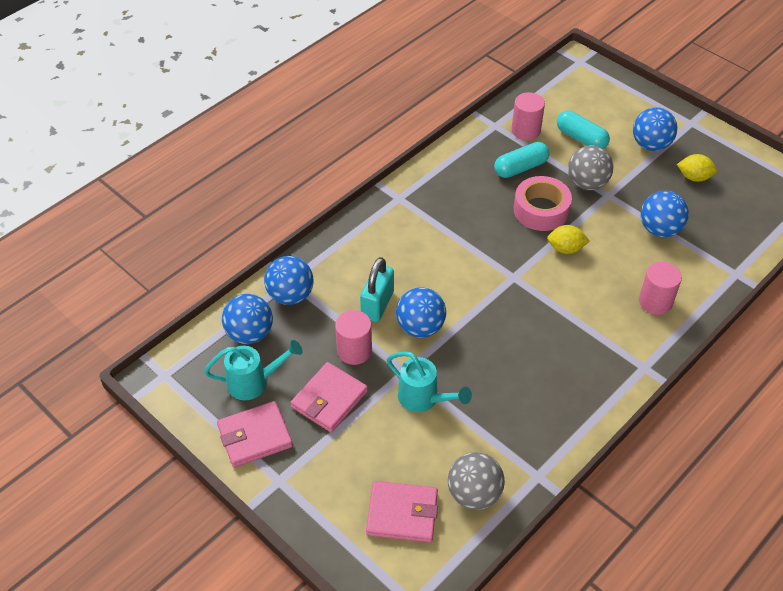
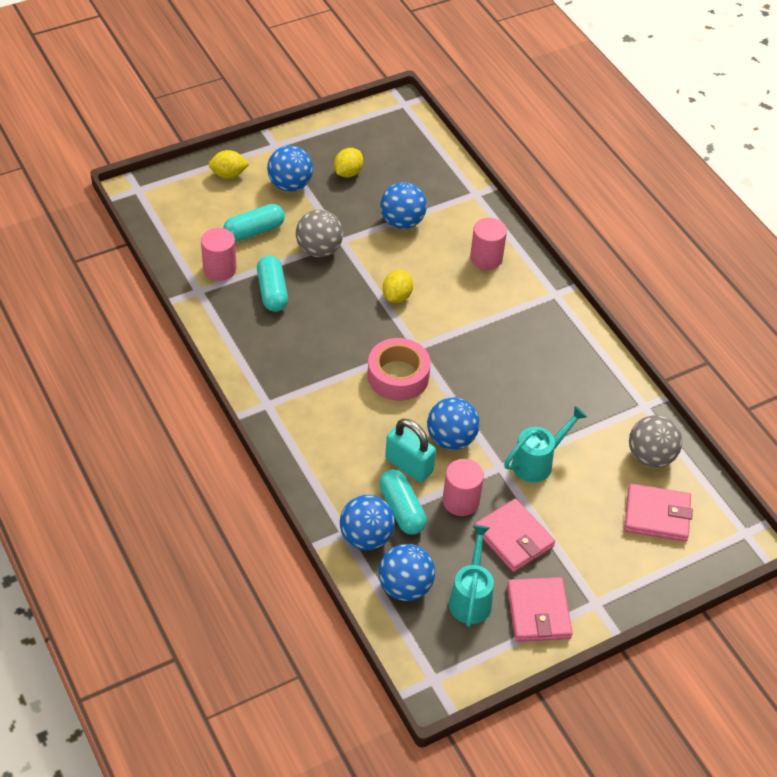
camera: 75 degrees left, 0 degrees up
(328, 312) = (402, 509): none -> turquoise capsule
(402, 514) = (657, 515): pink wallet -> pink wallet turned 75 degrees clockwise
(541, 210) = (338, 296): pink tape -> pink tape (398, 376)
(635, 105) = (228, 174): none -> yellow lemon

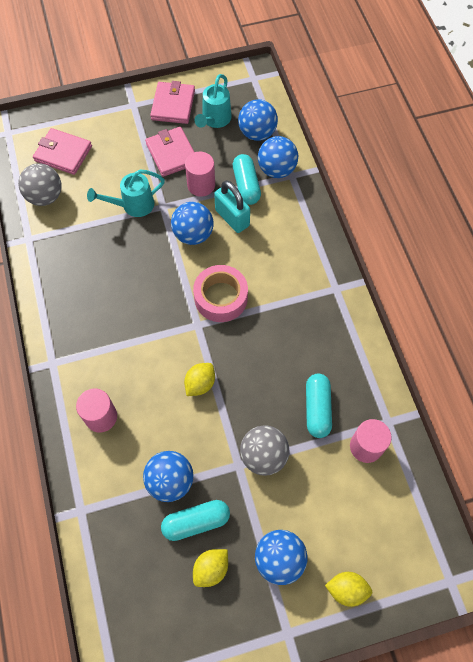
camera: 165 degrees left, 15 degrees up
(254, 231) = (326, 493): turquoise capsule -> turquoise capsule (196, 522)

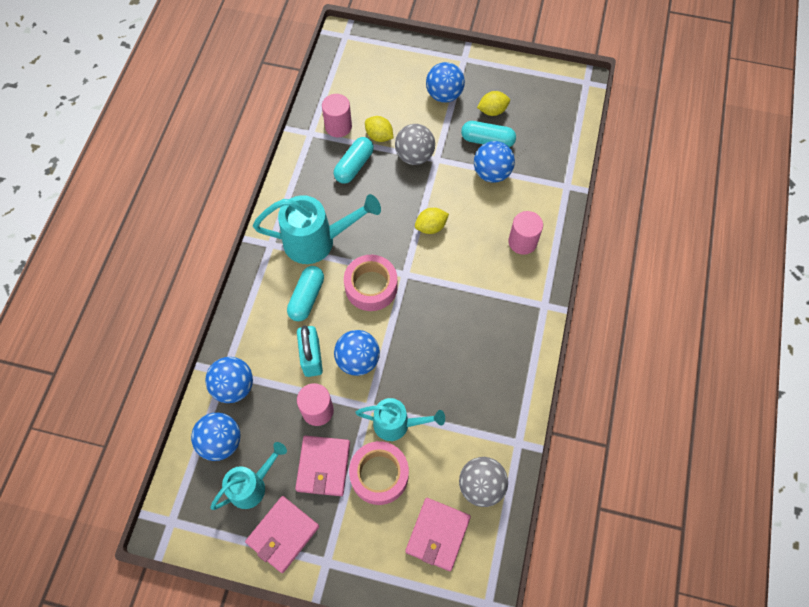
camera: 150 degrees left, 0 degrees up
(63, 153) = (437, 534): pink wallet -> pink wallet turned 60 degrees clockwise
(127, 168) = (379, 475): none -> pink tape
(246, 185) = (275, 385): turquoise capsule -> turquoise capsule (307, 298)
(297, 313) = (317, 241): none -> turquoise watering can
(346, 589) = (412, 61): yellow lemon -> yellow lemon (379, 136)

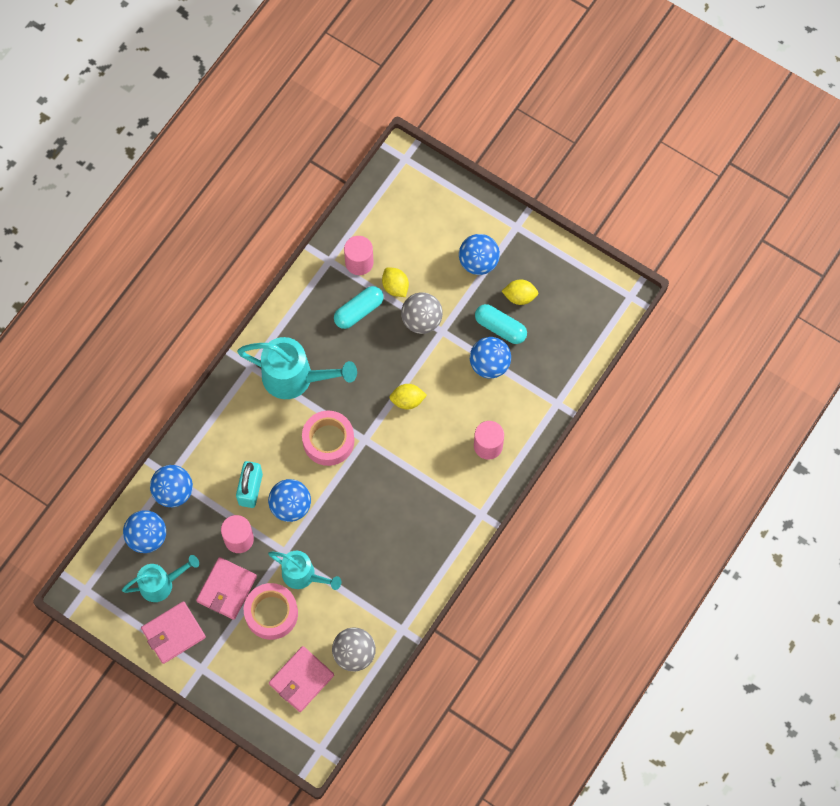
camera: 20 degrees right, 5 degrees up
(307, 298) = (266, 431): turquoise capsule -> none

